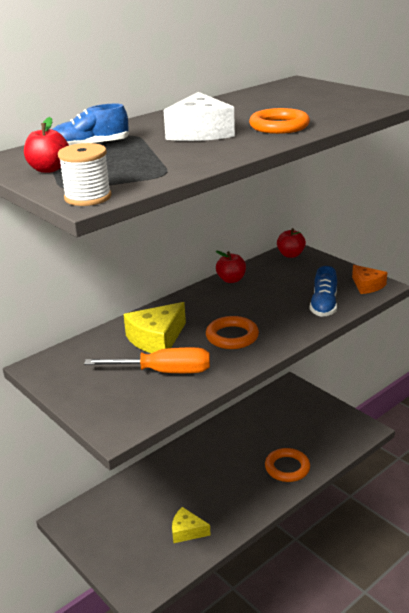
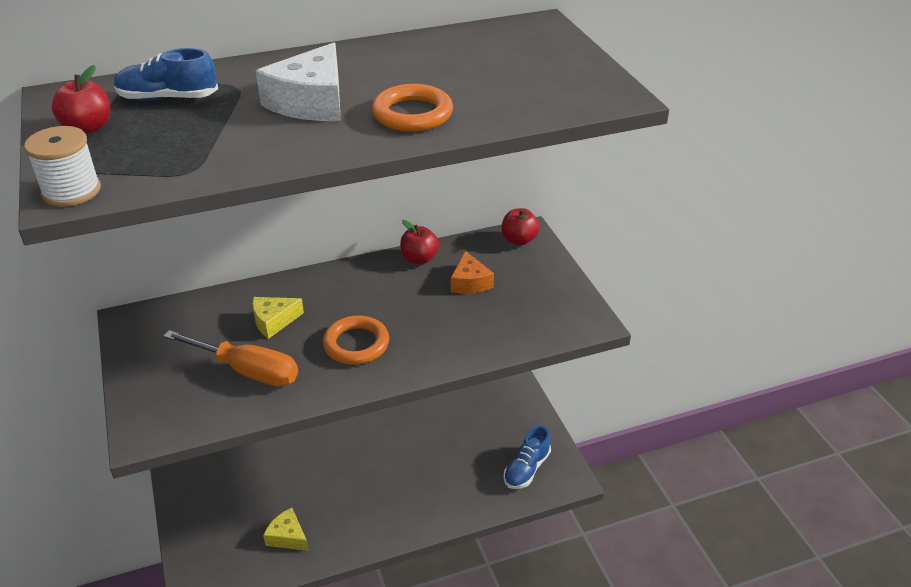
camera: 20 degrees right, 10 degrees up
(157, 339) = (274, 321): yellow cheese -> yellow cheese, size x0.63
(287, 468) = (443, 497): orange ring -> none
(323, 306) = (496, 332): blue shoe -> blue shoe (526, 469)
(367, 285) = (574, 317): orange cheese -> orange cheese (470, 282)

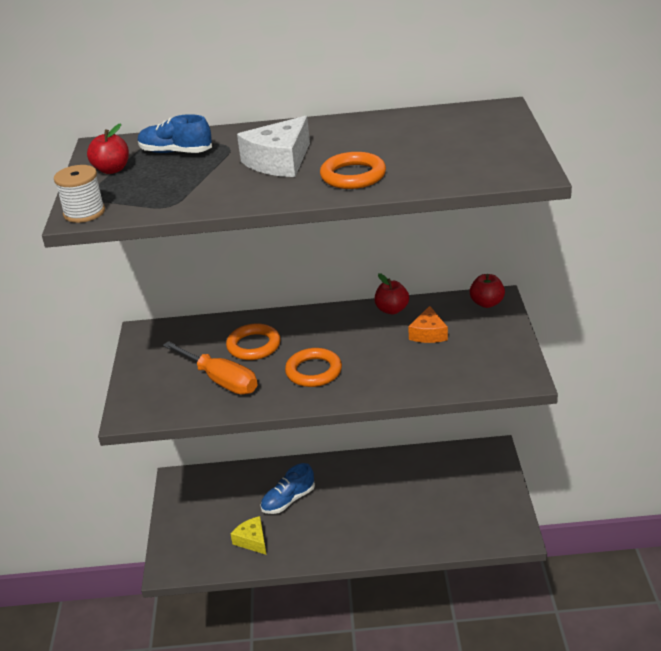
camera: 20 degrees right, 5 degrees down
(274, 321) = (254, 346): yellow cheese -> orange ring
(526, 469) = (479, 520): blue shoe -> blue shoe (288, 500)

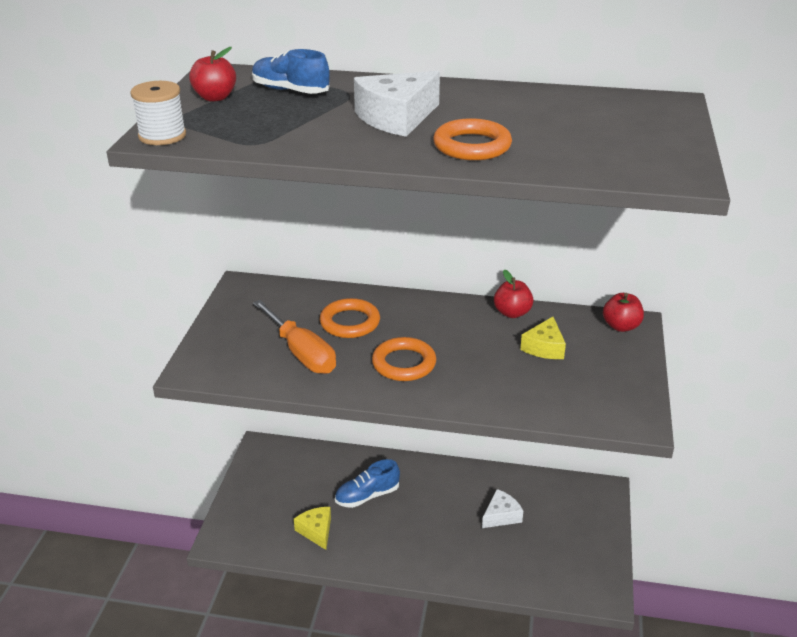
camera: 10 degrees right, 0 degrees up
(411, 491) = (501, 516): none -> white cheese
(428, 334) = (544, 347): orange cheese -> yellow cheese

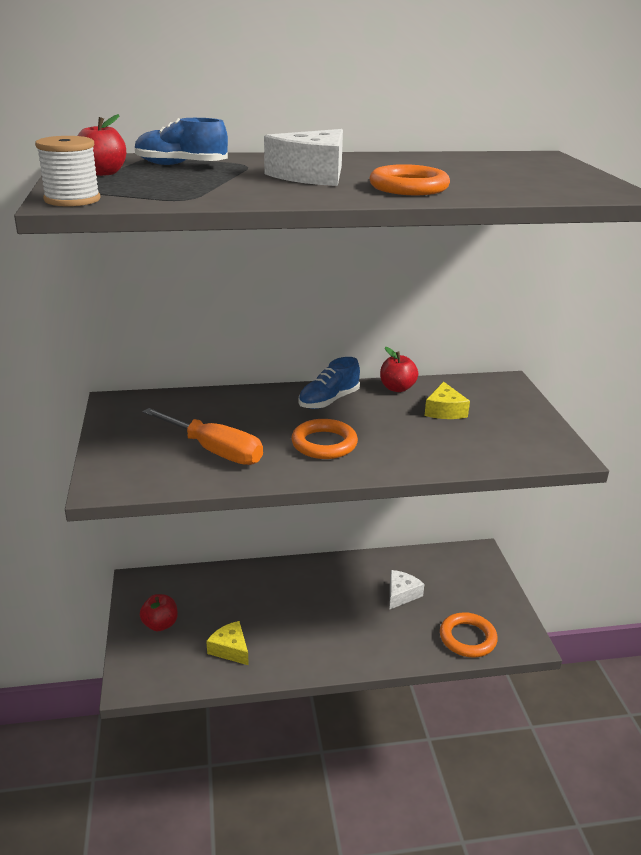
camera: 20 degrees left, 5 degrees down
(350, 322) = (248, 418): orange ring -> orange ring (467, 638)
(367, 496) = (267, 604): blue shoe -> blue shoe (329, 401)
(621, 326) = (498, 385): red apple -> red apple (160, 624)

